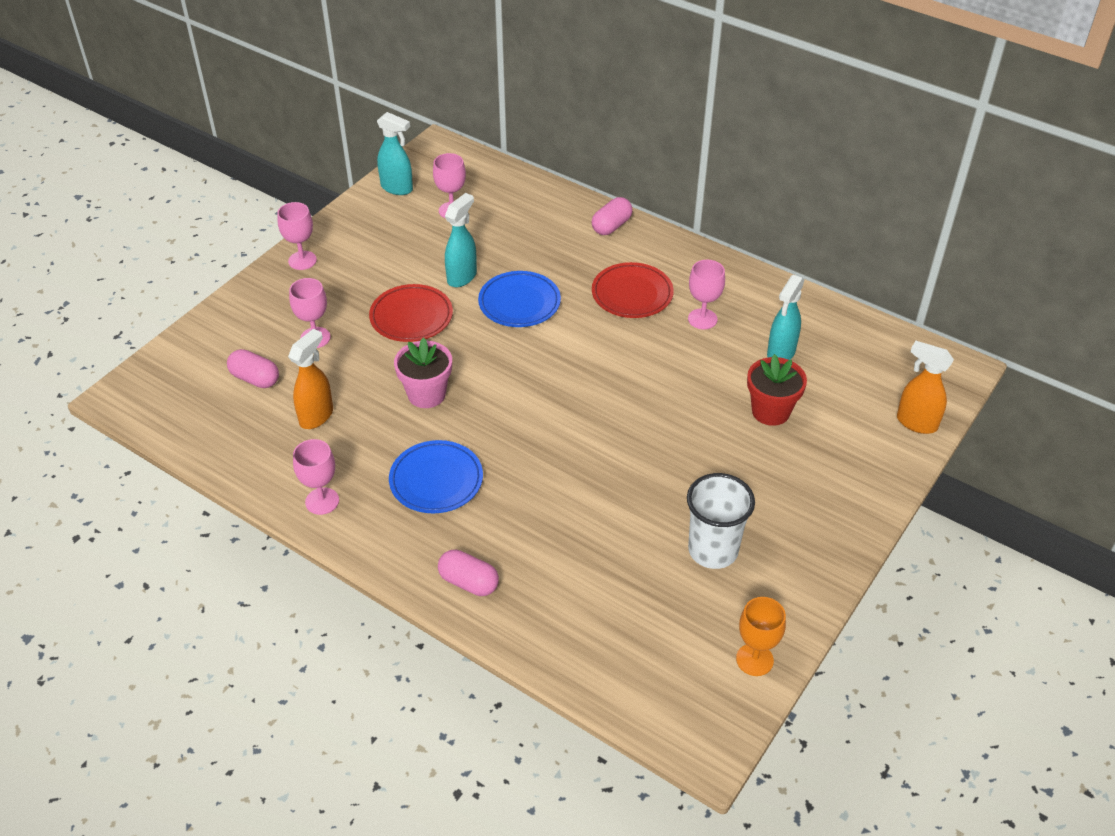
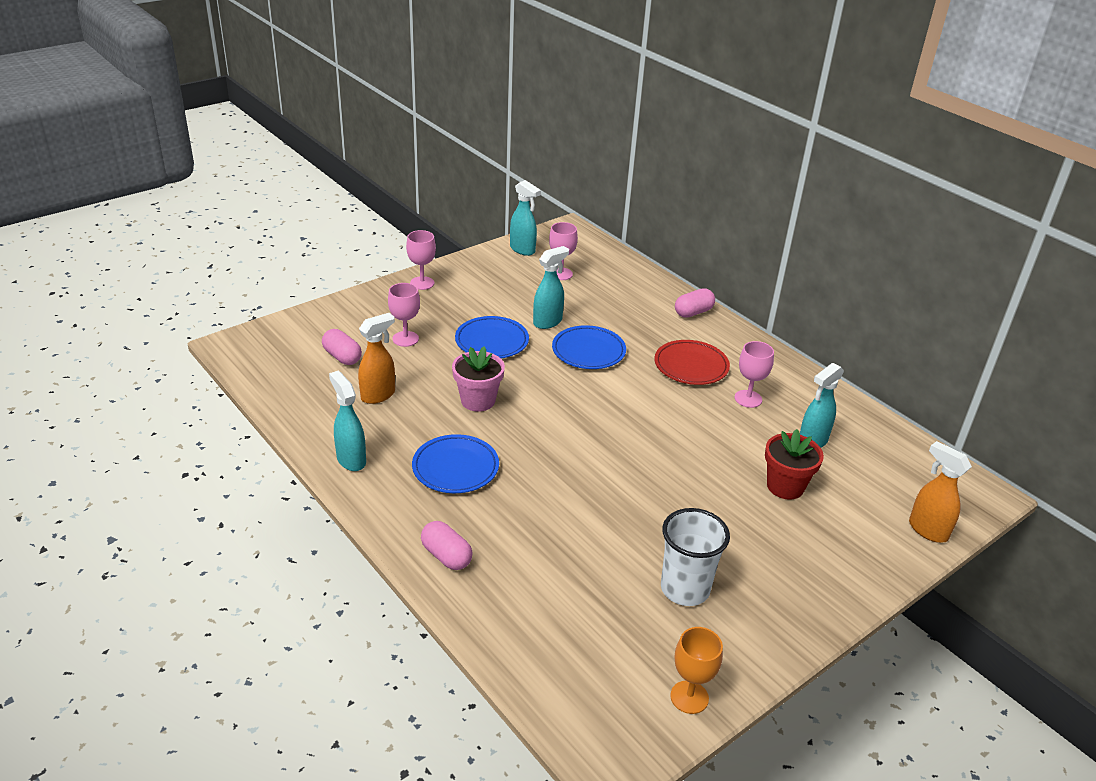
camera: 15 degrees right, 10 degrees down
(322, 501) = (351, 459): pink goblet -> turquoise spray bottle
(411, 317) = (492, 341): red plate -> blue plate

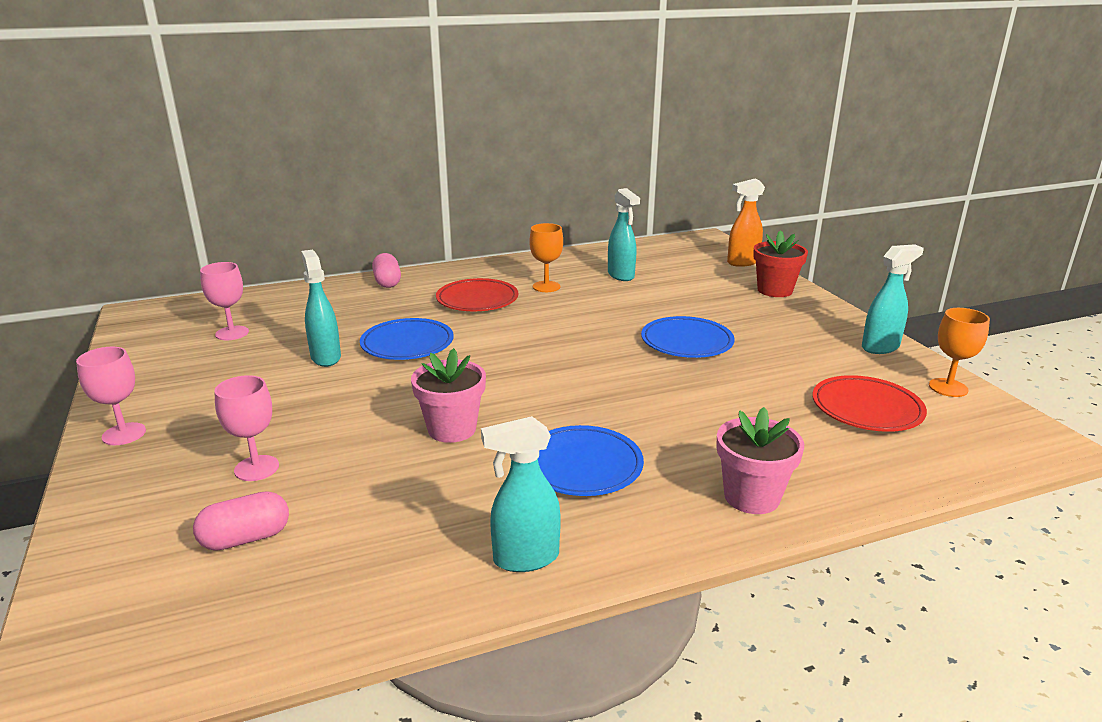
camera: 70 degrees left, 10 degrees down
(378, 395) = (380, 512): orange spray bottle -> none
(446, 556) = (751, 497): pink capsule -> pink flower pot
(492, 341) = (330, 400): blue plate -> blue plate (686, 342)
(523, 250) = (144, 347): turquoise spray bottle -> turquoise spray bottle (880, 347)
(612, 629) = (866, 409): none -> red plate
(685, 589) = (809, 364): white cup -> none
(748, 399) = (546, 287): pink goblet -> orange goblet
(785, 486) = (677, 297): red flower pot -> red flower pot (775, 290)

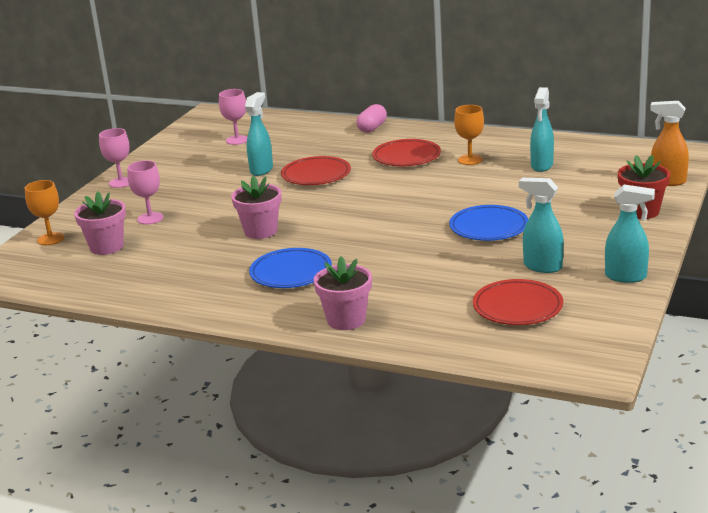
camera: 45 degrees right, 0 degrees up
(246, 538) = (106, 247): pink capsule -> pink flower pot
(407, 344) = (316, 175): blue plate -> red plate
(525, 558) = (196, 300): turquoise spray bottle -> turquoise spray bottle (542, 267)
(948, 388) = (610, 317): orange goblet -> orange goblet (50, 239)

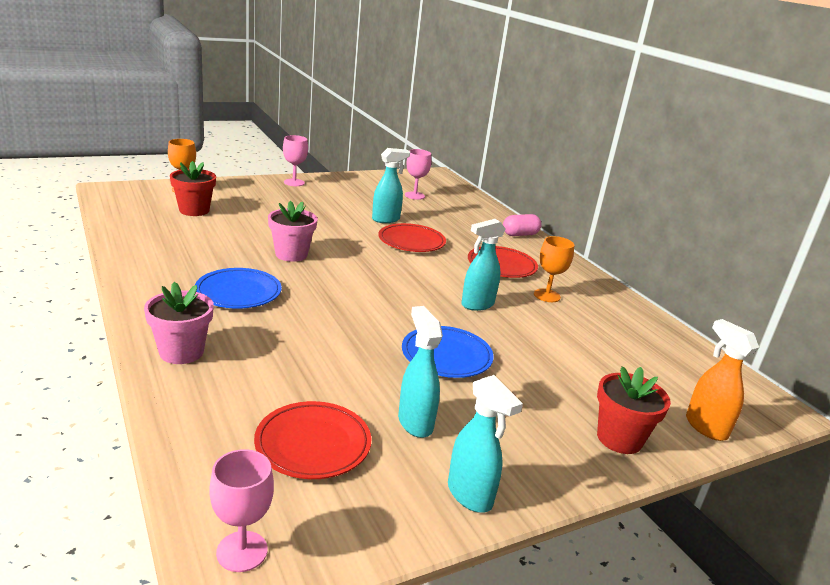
camera: 35 degrees right, 0 degrees up
(106, 247) = (194, 210): pink flower pot -> red flower pot
(150, 218) = (256, 209): pink goblet -> pink goblet (242, 551)
(541, 166) = (600, 336): turquoise spray bottle -> turquoise spray bottle (477, 305)

